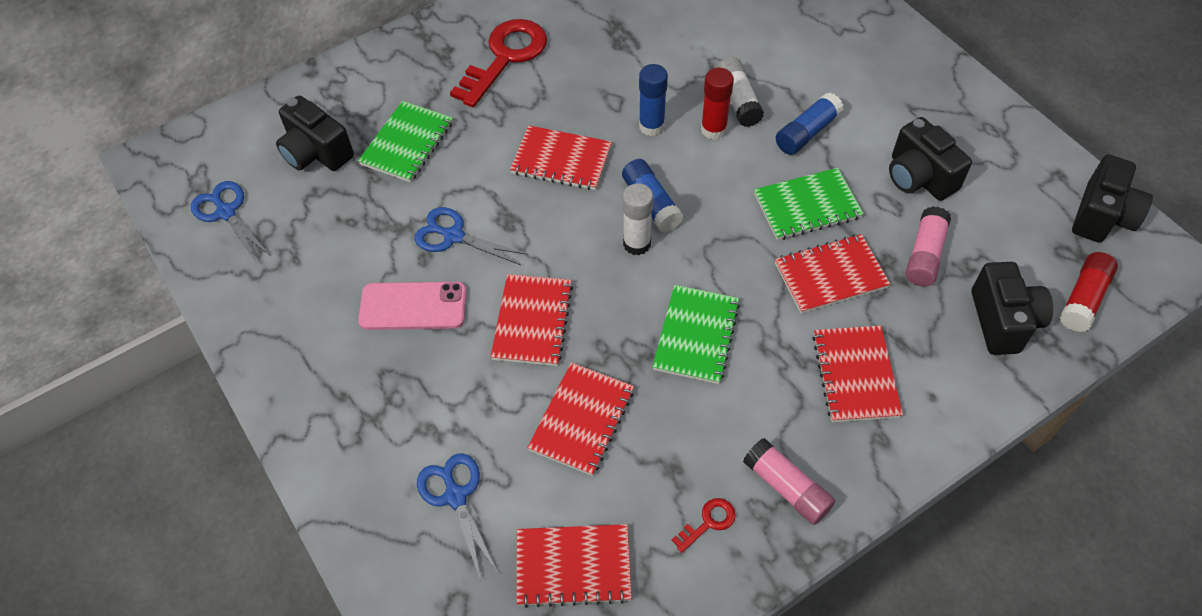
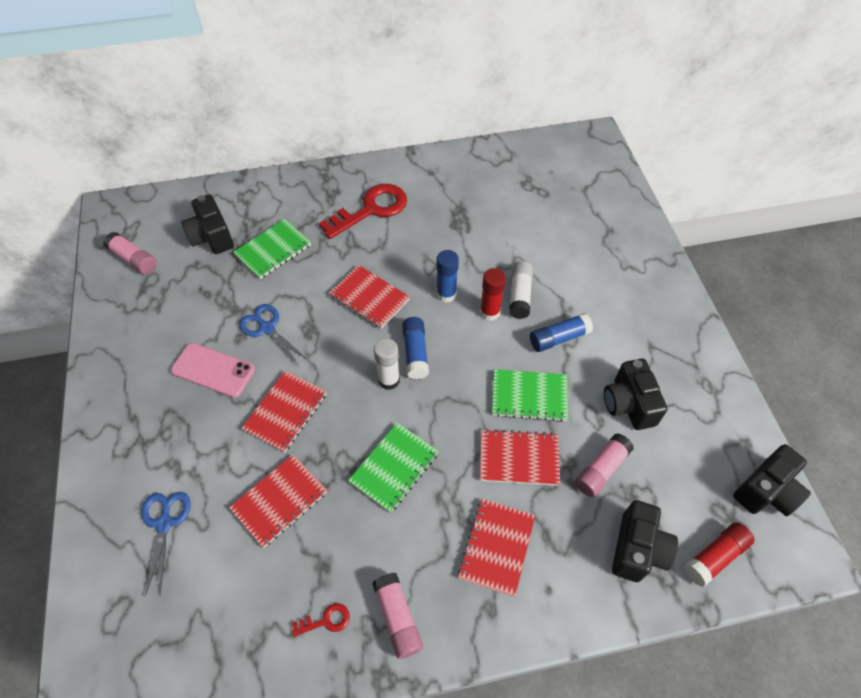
camera: 20 degrees right, 0 degrees up
(226, 212) = (134, 259): blue scissors -> pink glue stick
(573, 566) = (213, 612): red notebook -> none

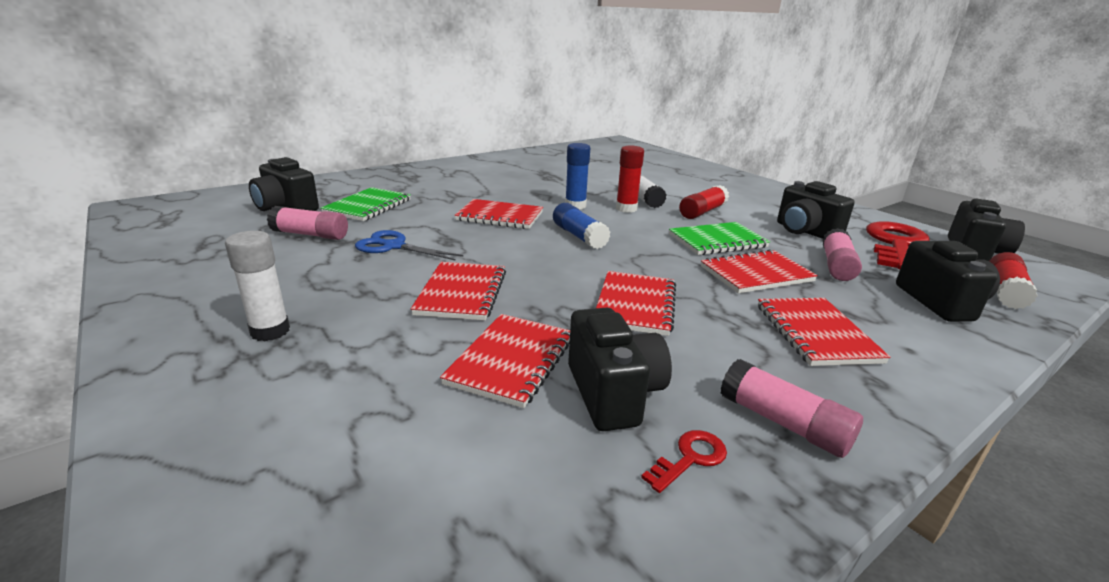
camera: 25 degrees left, 30 degrees down
(134, 259) = (181, 230): pink glue stick -> pink glue stick (310, 235)
(164, 523) = (329, 428): blue scissors -> none
(213, 370) = (337, 282): pink phone -> none
(319, 554) = (613, 393): none -> black camera
(371, 210) = (459, 179): red key -> red key (895, 244)
(389, 380) = (568, 254): white glue stick -> white glue stick (270, 331)
(394, 468) = (635, 305): green notebook -> red notebook
(559, 338) = (702, 212): blue glue stick -> red glue stick

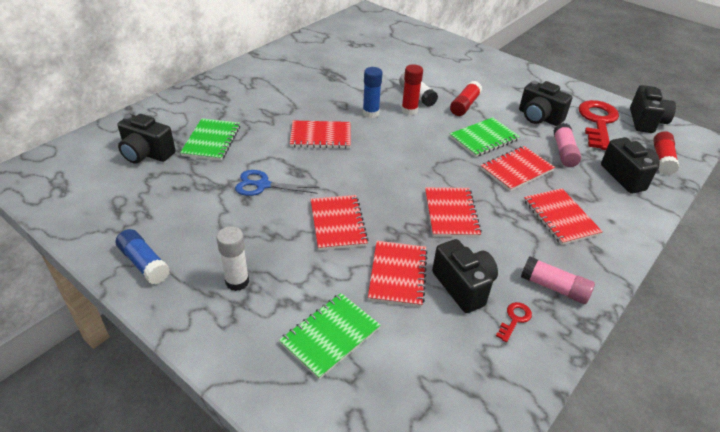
camera: 15 degrees left, 15 degrees up
(310, 235) = (191, 183): pink glue stick -> none
(345, 421) = (330, 336): none -> green notebook
(579, 236) = (388, 150): blue glue stick -> blue glue stick (144, 263)

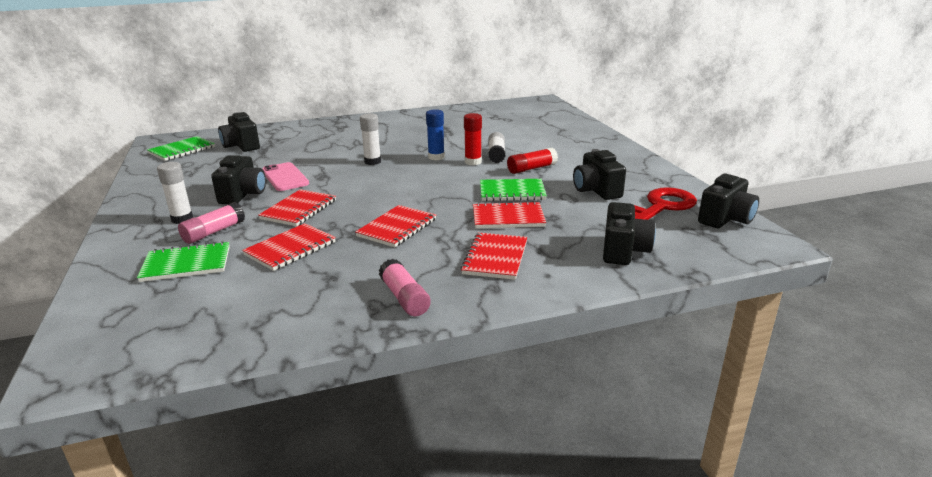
camera: 35 degrees right, 15 degrees down
(144, 263) = (148, 195): blue glue stick -> none
(211, 141) = (292, 148): green notebook -> green notebook (182, 150)
(263, 185) = (285, 177): blue scissors -> pink phone
(320, 136) = (372, 162): red notebook -> white glue stick
(463, 286) = (328, 271): black camera -> black camera (243, 195)
(514, 319) = (333, 304): red key -> none
(564, 152) = (581, 218): pink glue stick -> pink glue stick (214, 232)
(662, 159) = (694, 250): red glue stick -> none

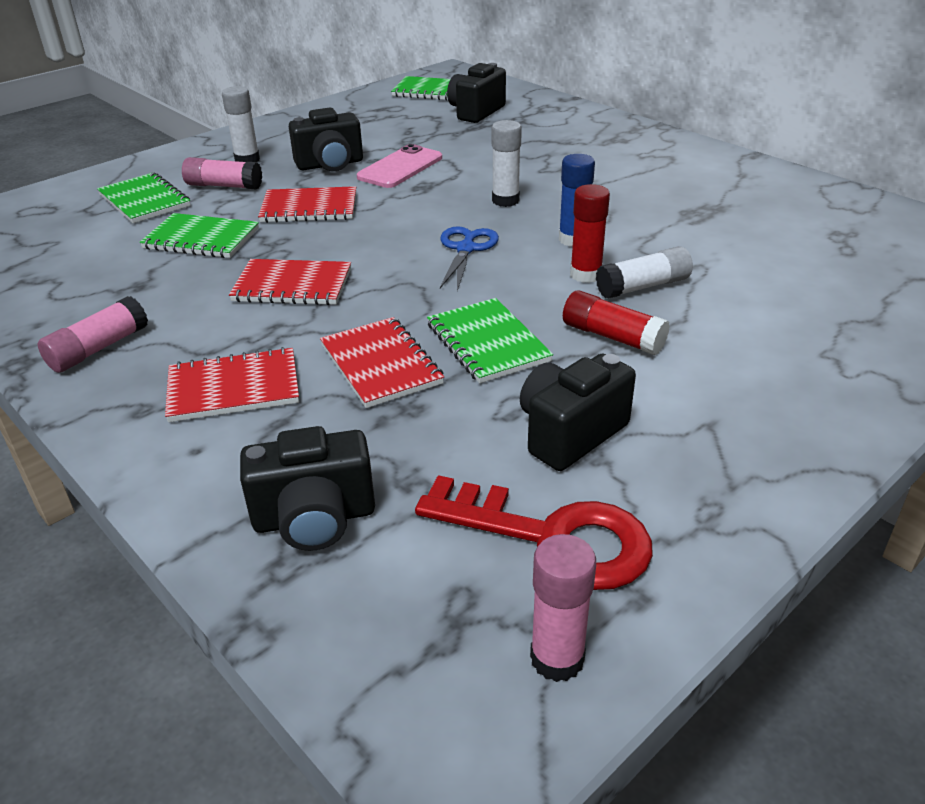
camera: 65 degrees right, 10 degrees up
(290, 249) = (201, 239): red notebook -> green notebook
(414, 180) = (466, 249): none -> blue scissors
(725, 219) = (557, 658): black camera -> pink glue stick

